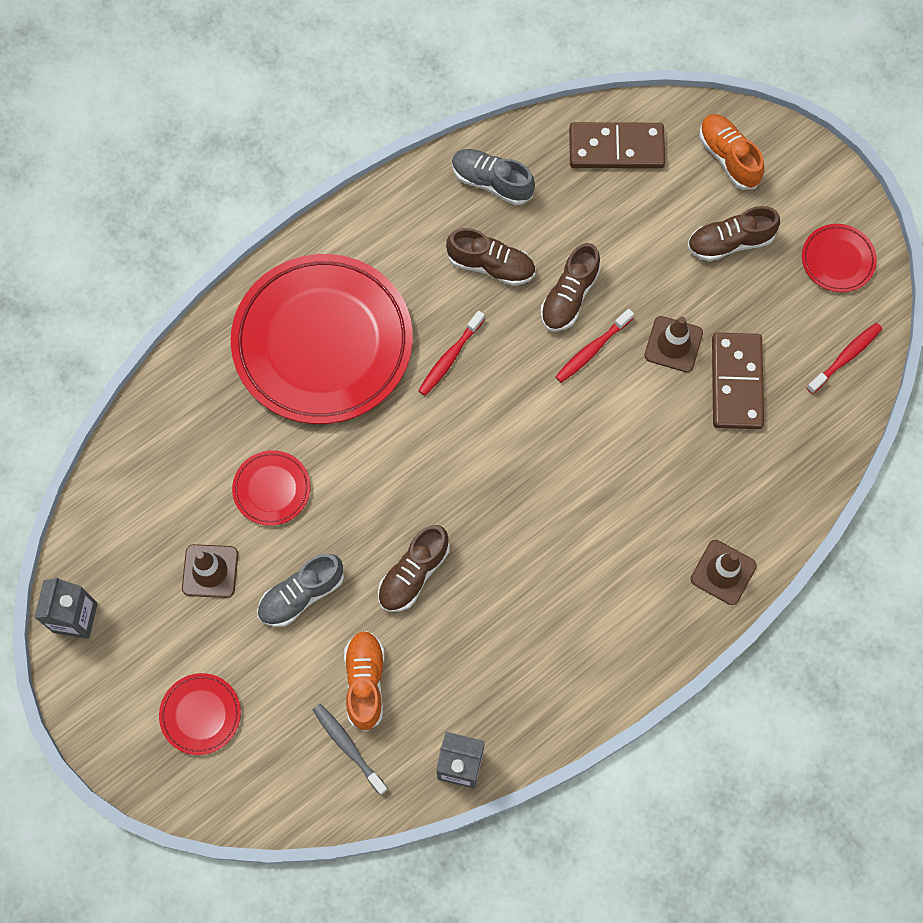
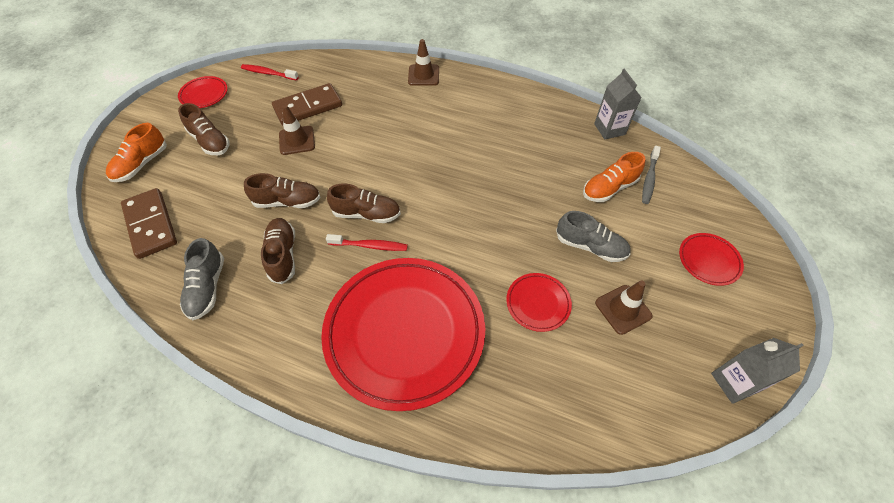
camera: 120 degrees left, 15 degrees down
(413, 574) = (528, 196): brown shoe -> brown shoe (366, 214)
(592, 350) = (321, 175): red toothbrush -> none

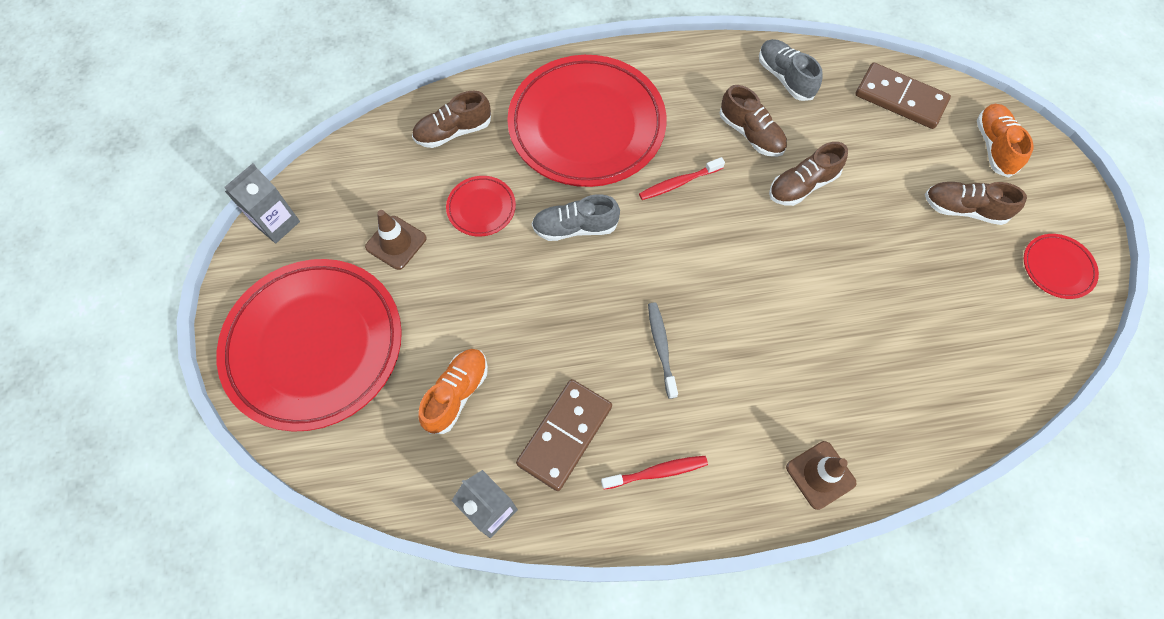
camera: 150 degrees right, 10 degrees up
(268, 73) = (1028, 350): red toothbrush -> red toothbrush (657, 472)
(297, 140) = (873, 263): brown traffic cone -> none
(308, 107) = (914, 321): brown domino -> brown domino (565, 435)
(366, 214) = (710, 214): brown shoe -> brown shoe (453, 132)
(590, 246) = (452, 297): grey shoe -> grey shoe (575, 227)
(649, 179) = (409, 439): grey toothbrush -> grey toothbrush (661, 347)
(708, 261) = (314, 346): red plate -> red plate, size x2.39

